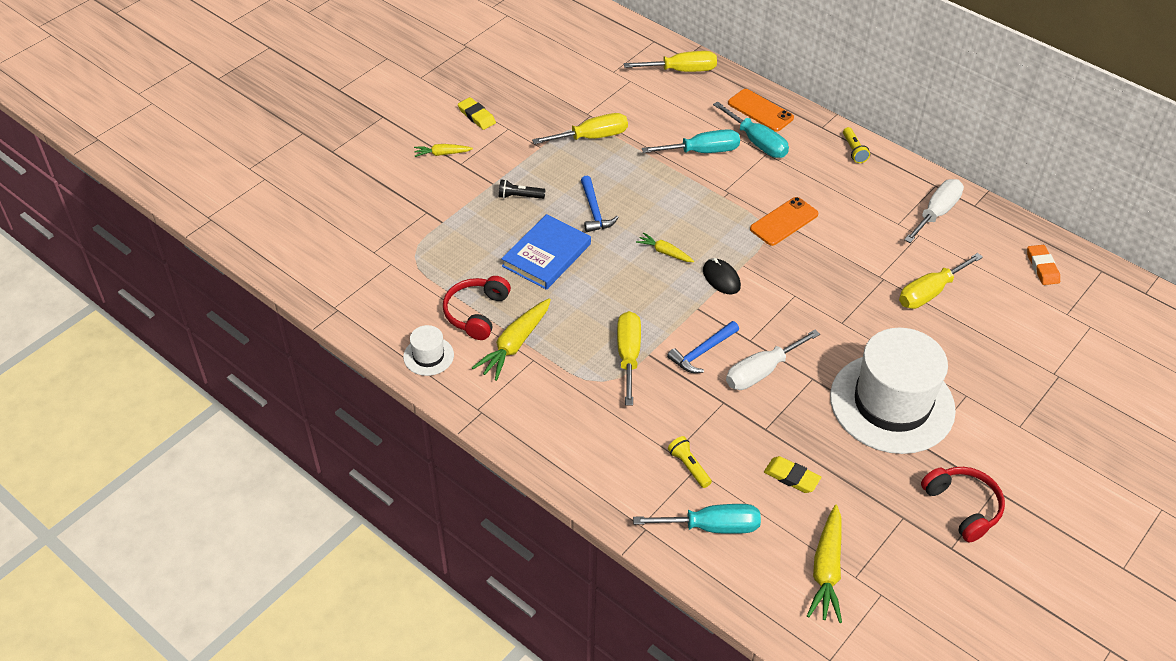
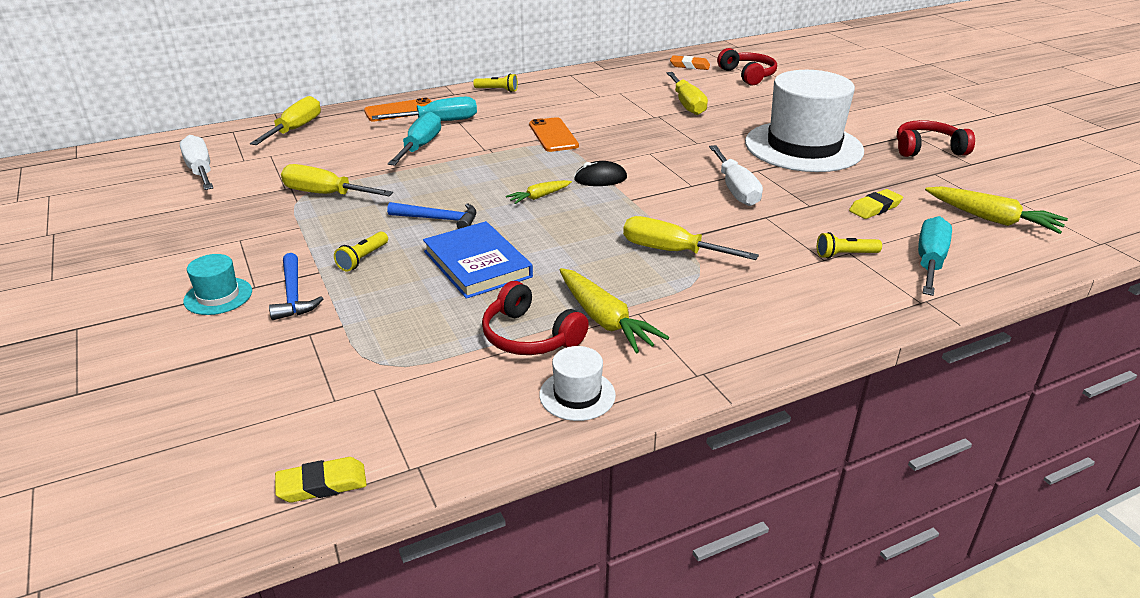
camera: 65 degrees left, 15 degrees down
(442, 154) = (218, 296): yellow carrot -> turquoise hat
(477, 116) = (187, 255): yellow eraser -> yellow eraser (322, 484)
(519, 196) = (363, 259): black flashlight -> yellow flashlight
(592, 137) = (325, 194): yellow screwdriver -> yellow screwdriver turned 75 degrees counterclockwise
(702, 352) = (692, 211): blue hammer -> blue hammer (293, 295)
(936, 213) = (601, 81): white screwdriver -> white screwdriver (200, 171)
(1056, 321) = (748, 75): none -> red headphones

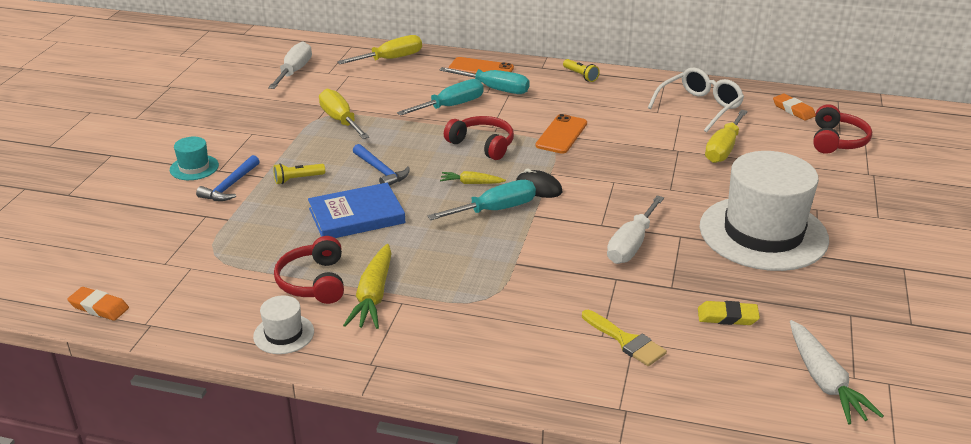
camera: 40 degrees right, 0 degrees up
(322, 484) = (99, 307): yellow eraser -> orange eraser
(477, 264) = (356, 216): blue book -> blue book turned 60 degrees clockwise
(624, 83) = (700, 107): none -> white glasses
(671, 251) = (496, 270): yellow screwdriver -> none
(845, 255) = (626, 341): yellow flashlight -> yellow brush
(927, 149) = (890, 289): red headphones -> red headphones (482, 145)
(929, 262) = (689, 384): turquoise screwdriver -> turquoise screwdriver (495, 210)
(992, 219) = (824, 381): yellow carrot -> white carrot

